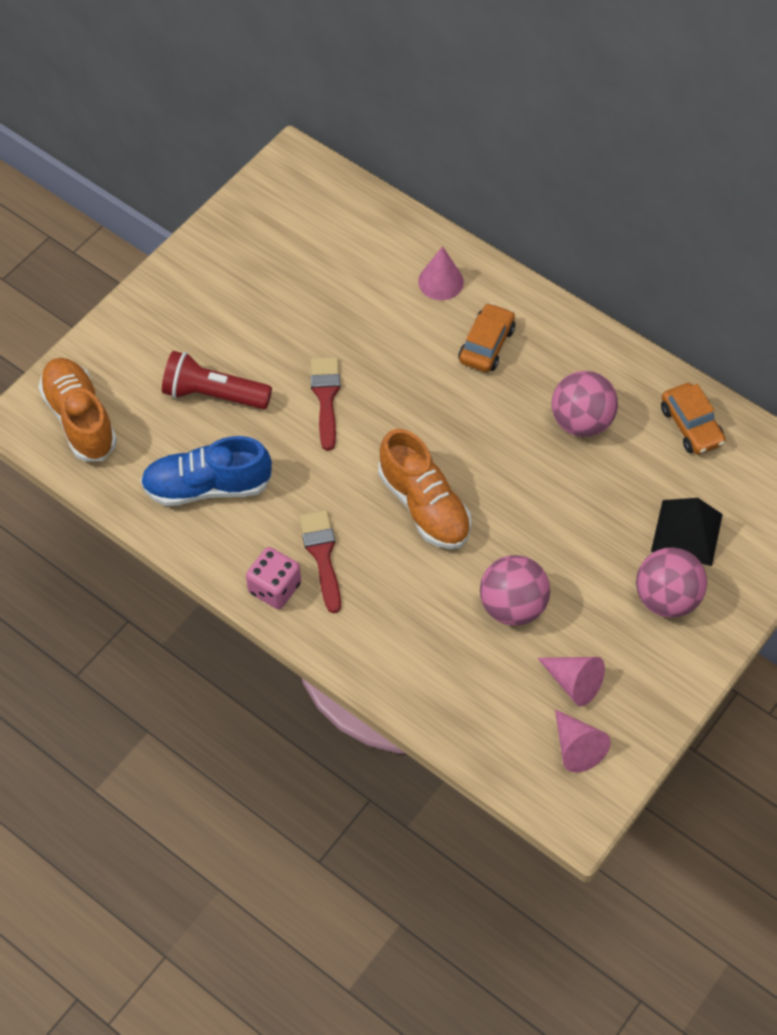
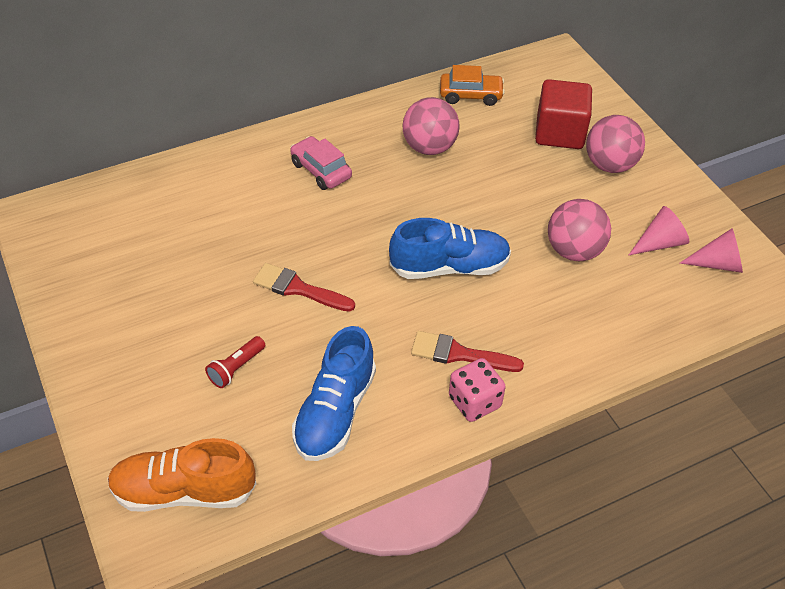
camera: 65 degrees left, 10 degrees down
(213, 394) = (236, 368): red flashlight -> red flashlight, size x0.58
(424, 505) = (449, 267): orange shoe -> blue shoe
(441, 281) = (239, 172): pink cone -> none
(486, 345) = (321, 170): orange car -> pink car
(687, 532) = (559, 133): black pyramid -> red cube

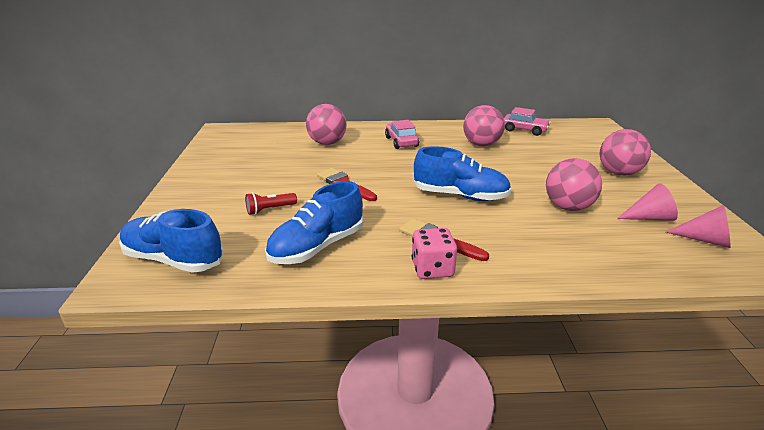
camera: 25 degrees right, 20 degrees down
(184, 491) = (173, 260): orange shoe -> blue shoe
(219, 203) = (327, 143): none -> pink ball
(470, 95) = (524, 130): orange car -> pink car
(559, 133) = (583, 153): red cube -> none

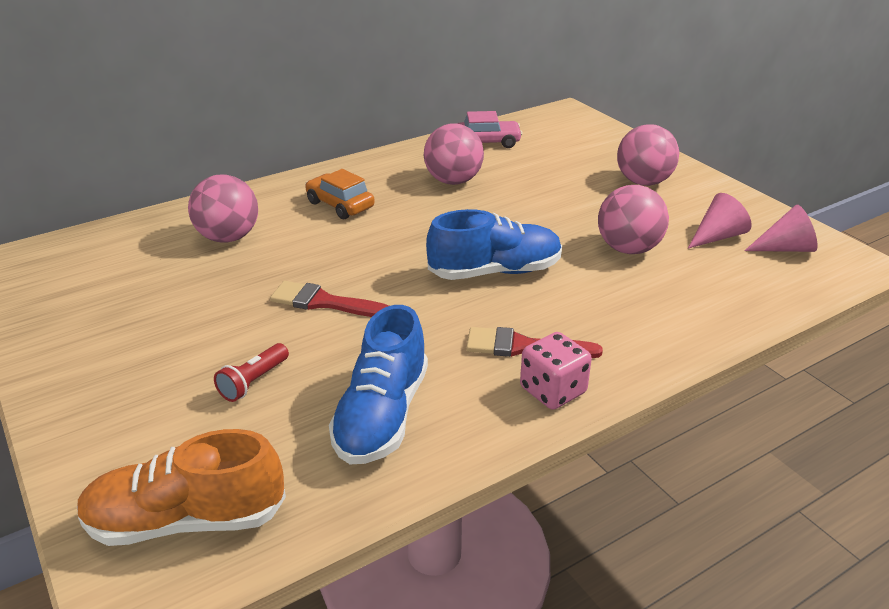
camera: 30 degrees left, 5 degrees up
(173, 260) = (186, 520): blue shoe -> orange shoe
(401, 142) = (340, 205): pink car -> orange car

